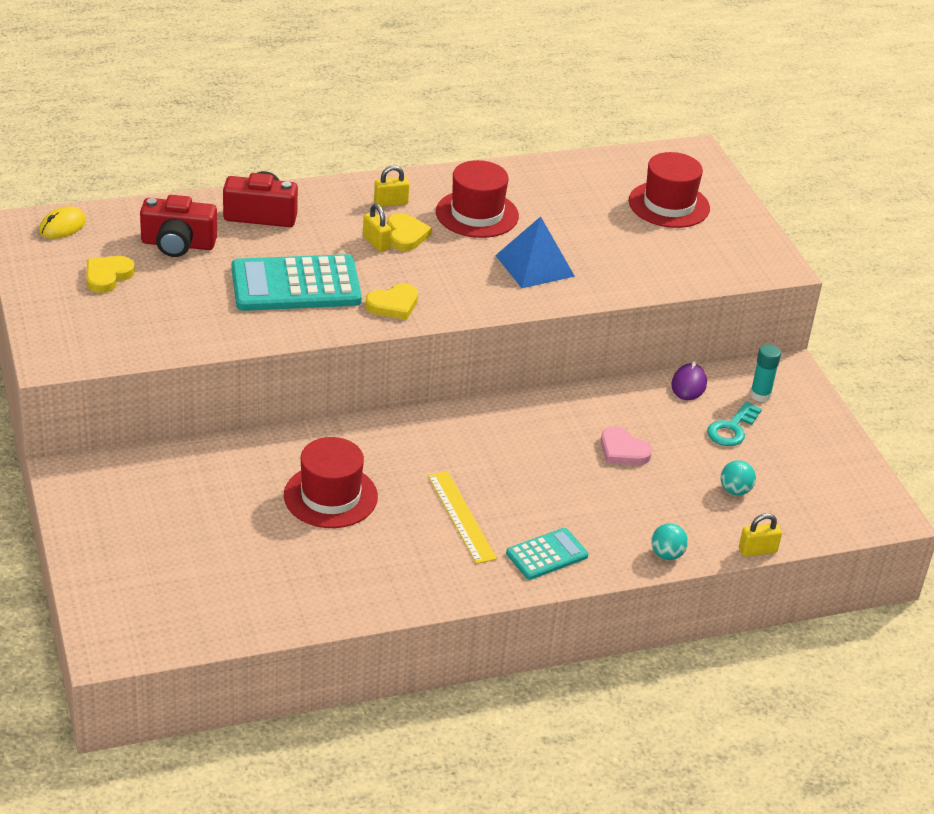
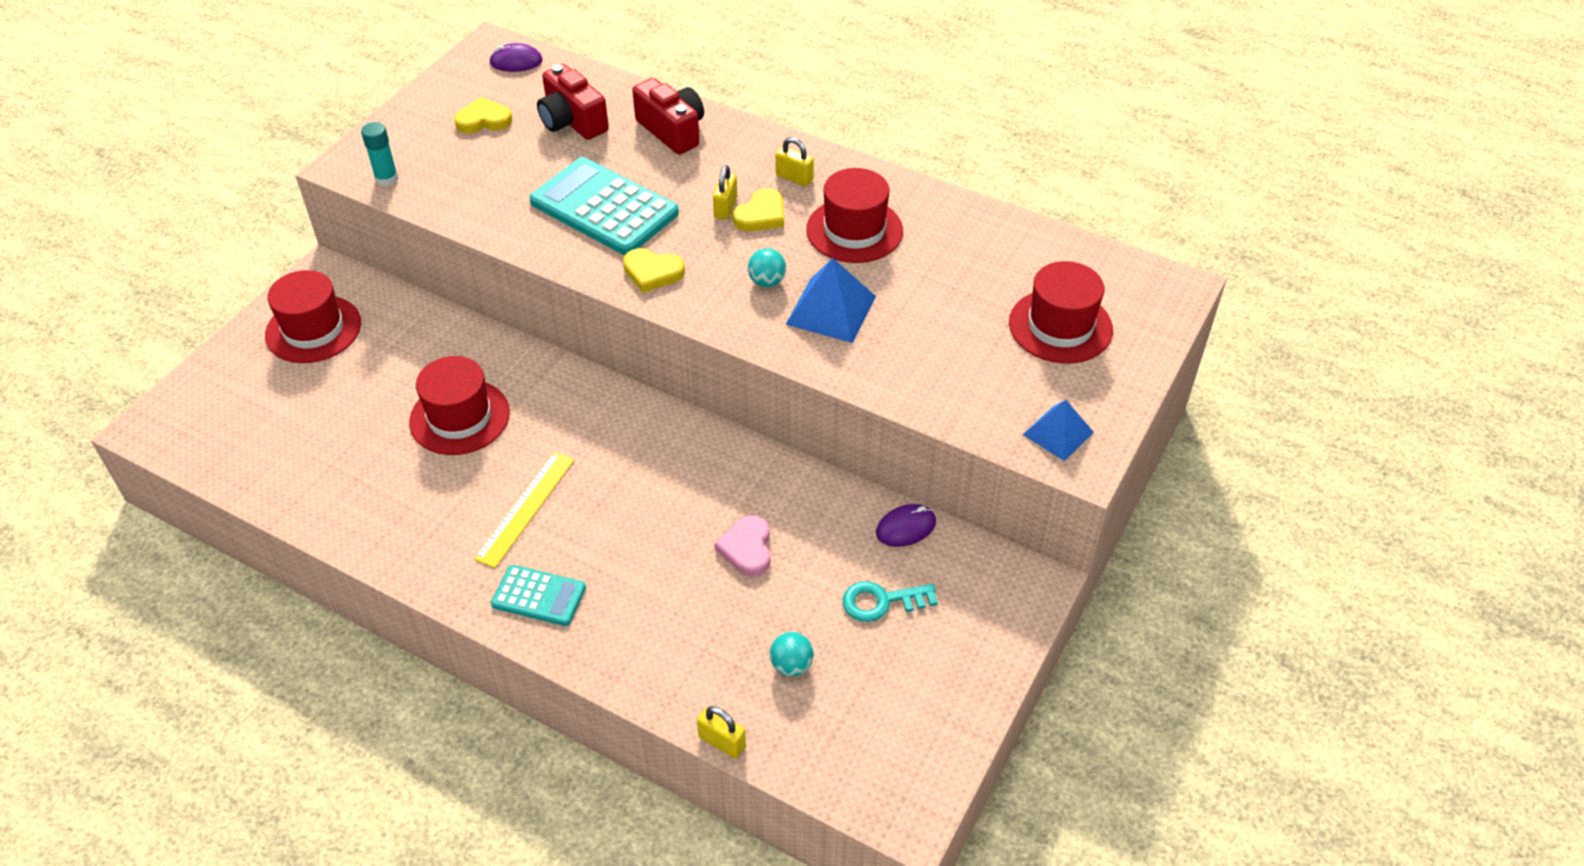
camera: 50 degrees right, 10 degrees up
(62, 226) = (516, 61): yellow mouse -> purple mouse
(126, 512) = (313, 329): none -> red hat
(667, 554) = (636, 678): turquoise ball -> turquoise ball (767, 282)
(748, 260) = (1058, 433): none -> blue pyramid
(760, 395) = (962, 588): turquoise glue stick -> turquoise glue stick (386, 179)

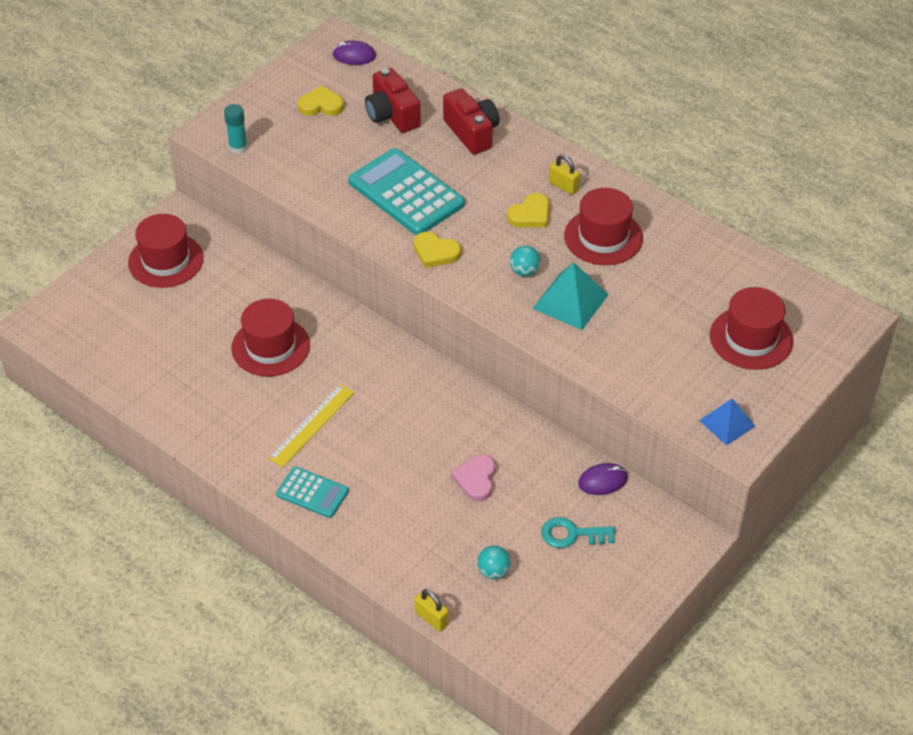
camera: 10 degrees right, 0 degrees up
(725, 207) = (503, 205): yellow padlock -> none
(831, 310) = (570, 301): blue pyramid -> turquoise pyramid

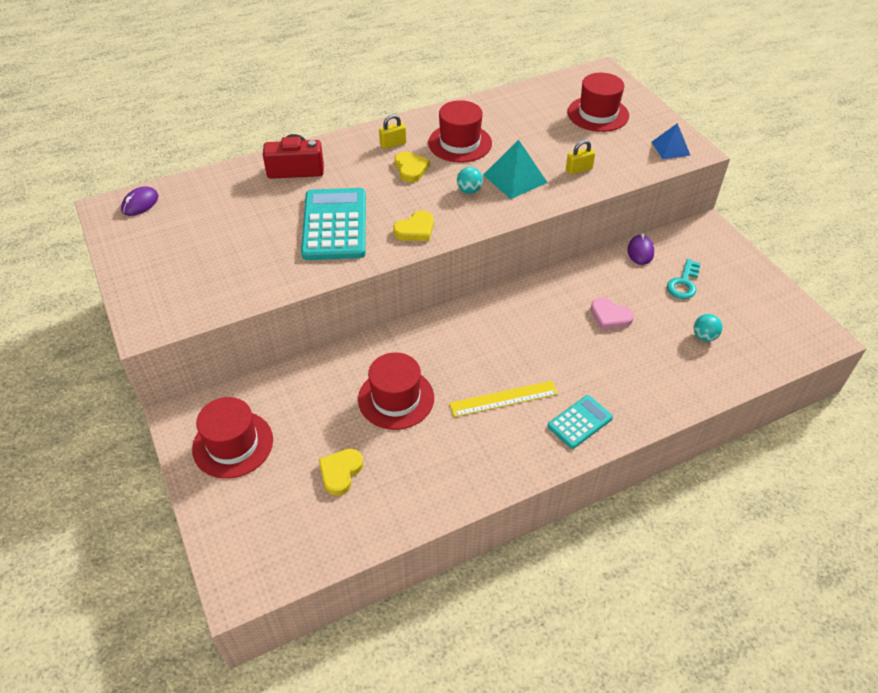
camera: 65 degrees left, 0 degrees up
(238, 148) = (187, 312): turquoise glue stick -> none
(312, 425) = (503, 398): yellow ruler -> yellow ruler turned 75 degrees counterclockwise
(321, 105) = (182, 241): yellow heart -> yellow heart (340, 472)
(392, 115) = (235, 204): red camera -> none
(406, 193) = (335, 225): turquoise calculator -> turquoise calculator turned 105 degrees clockwise
(431, 618) = (739, 387): yellow padlock -> yellow padlock (578, 169)

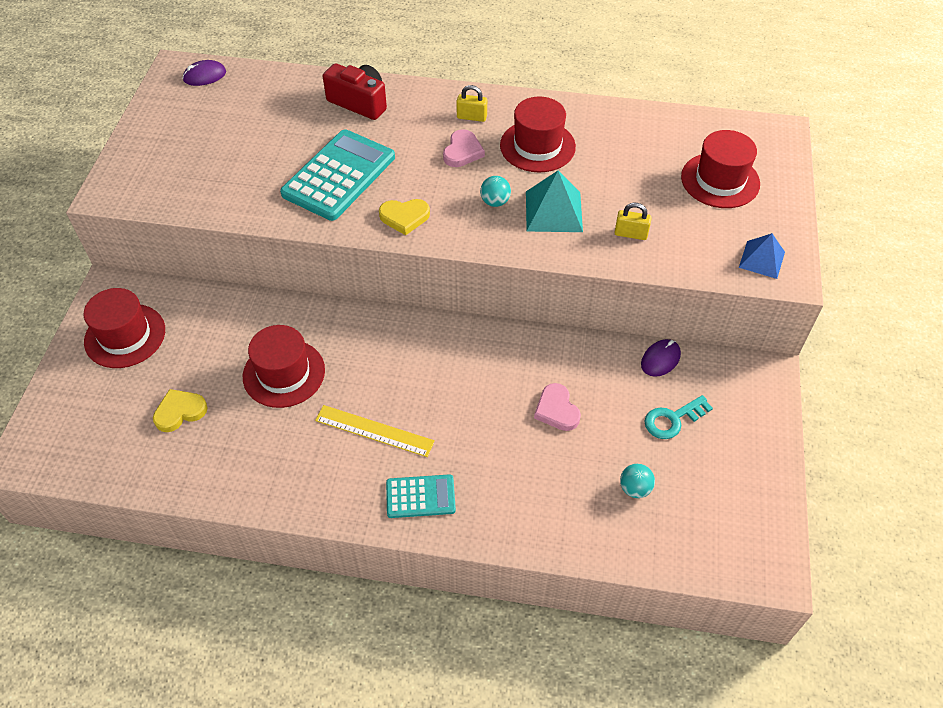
camera: 35 degrees right, 5 degrees up
(411, 169) = (462, 151): yellow heart -> pink heart

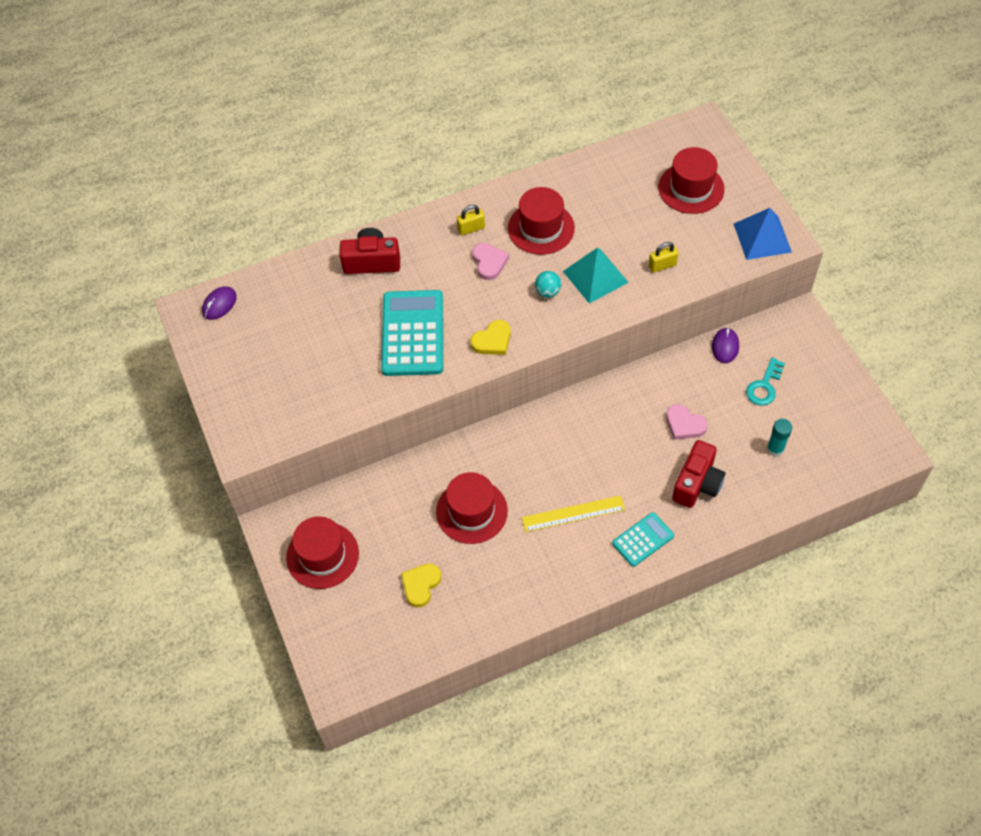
camera: 30 degrees left, 5 degrees up
(522, 474) = (697, 483): none -> red camera
(635, 488) = (775, 449): turquoise ball -> turquoise glue stick
(762, 259) = (762, 238): blue pyramid -> blue pyramid, size x1.50

